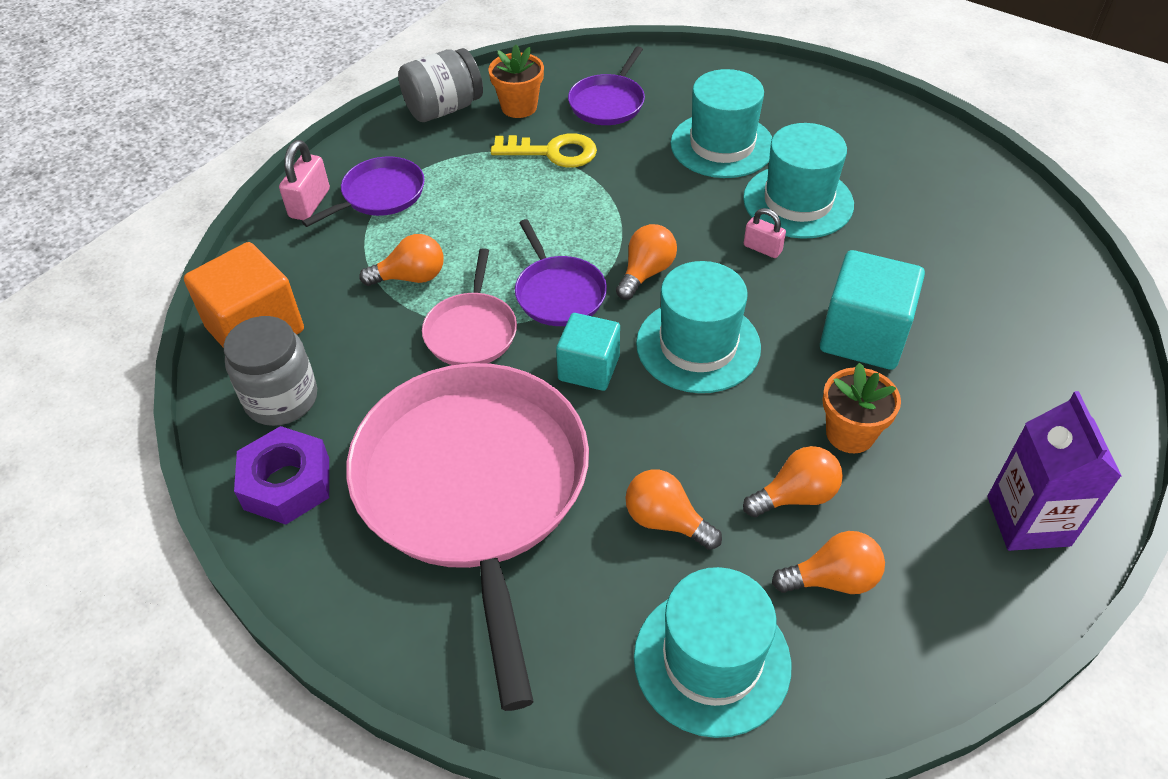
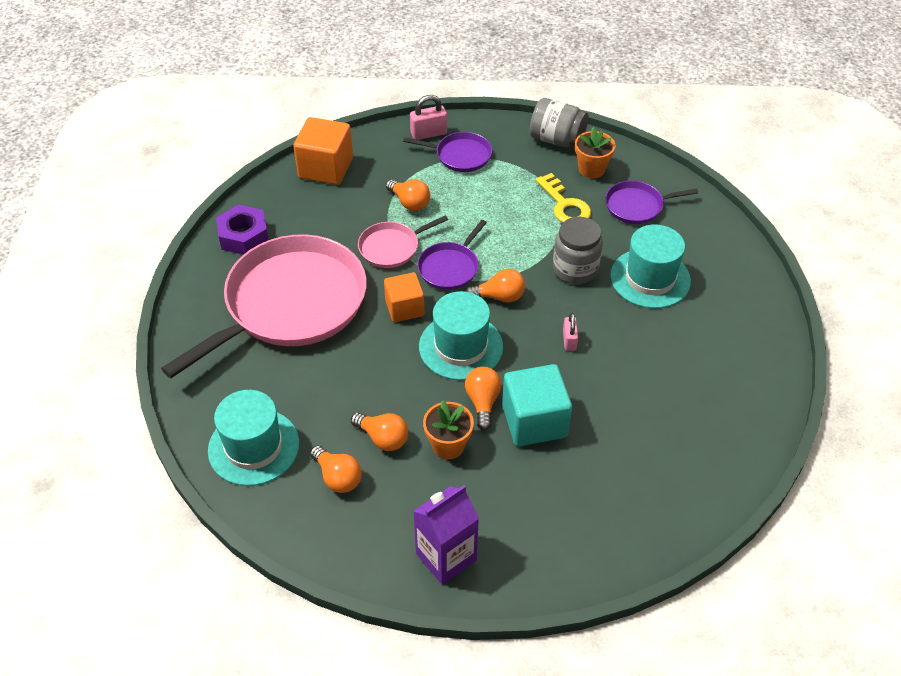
camera: 55 degrees right, 0 degrees up
(281, 399) = (290, 204): grey jar -> grey jar (575, 269)
(589, 368) = (404, 308): turquoise cube -> orange cube
(666, 521) = (325, 390): orange light bulb -> orange light bulb (483, 402)
(798, 201) = (630, 339): turquoise hat -> none

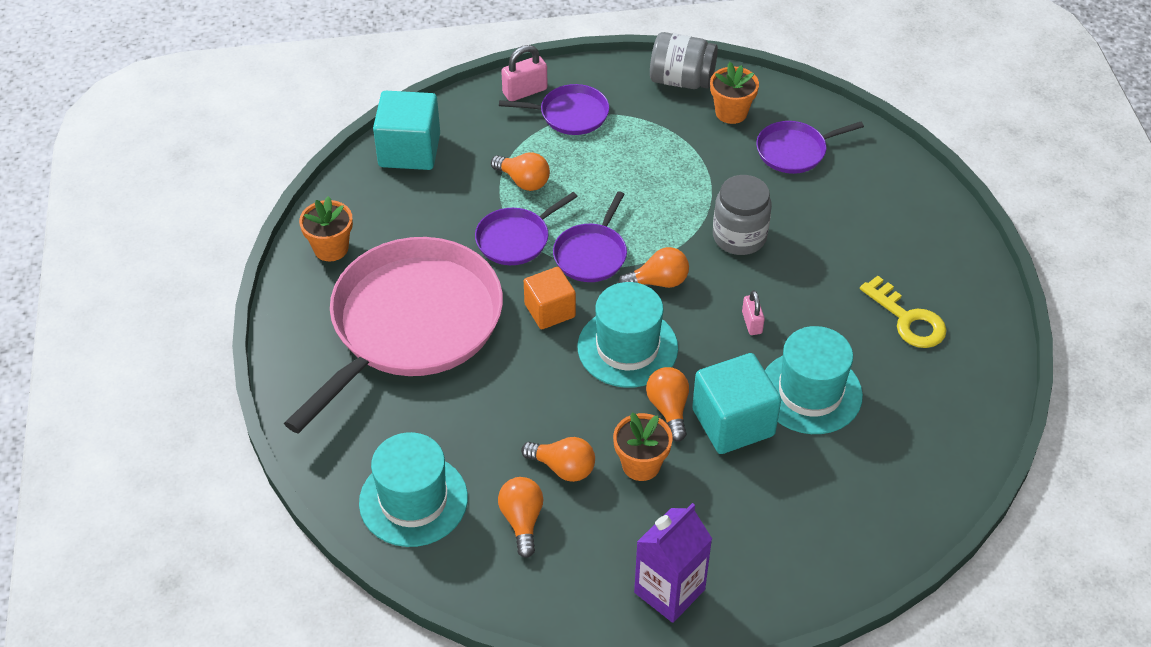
camera: 10 degrees left, 0 degrees up
(244, 236) = (331, 248): purple nut -> orange flower pot
(326, 168) = (409, 150): orange cube -> turquoise cube
(338, 477) = (522, 520): orange light bulb -> orange light bulb turned 135 degrees counterclockwise
(392, 247) = (516, 239): pink pan -> purple pan
(564, 205) = (709, 160): yellow key -> yellow key (907, 319)
(650, 278) = (828, 236): turquoise hat -> turquoise hat (810, 392)

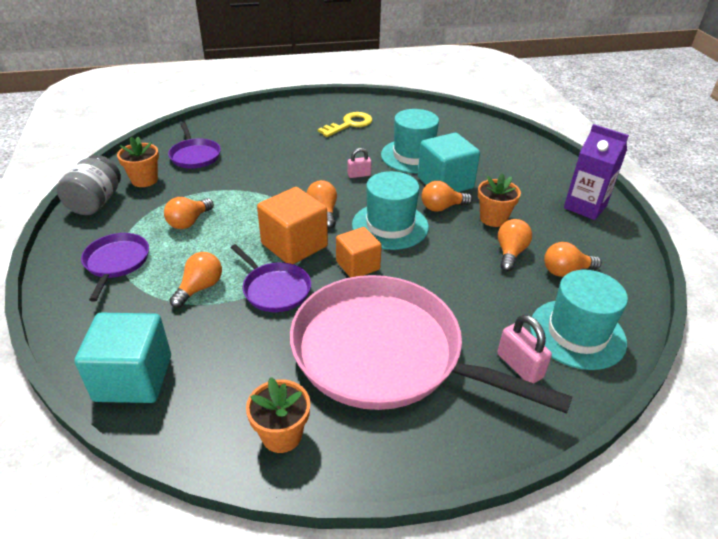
camera: 95 degrees left, 10 degrees down
(525, 91) = (70, 293): pink padlock -> pink padlock (519, 366)
(591, 254) = (294, 245): purple pan -> orange cube
(640, 161) = (189, 222): none -> orange light bulb
(739, 237) = (278, 178): grey jar -> none

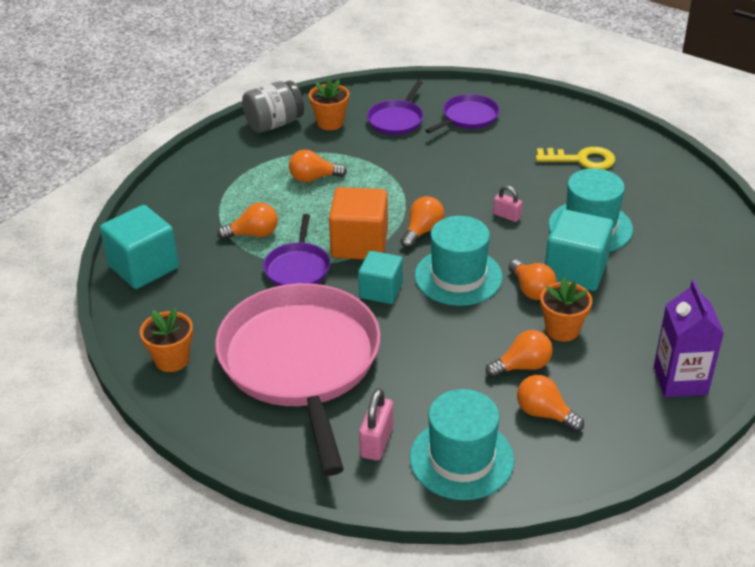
camera: 50 degrees right, 0 degrees up
(116, 262) = (229, 181): purple pan -> purple pan (468, 117)
(358, 265) = (381, 290): orange cube -> turquoise cube
(442, 207) = (531, 290): orange light bulb -> orange light bulb turned 150 degrees counterclockwise

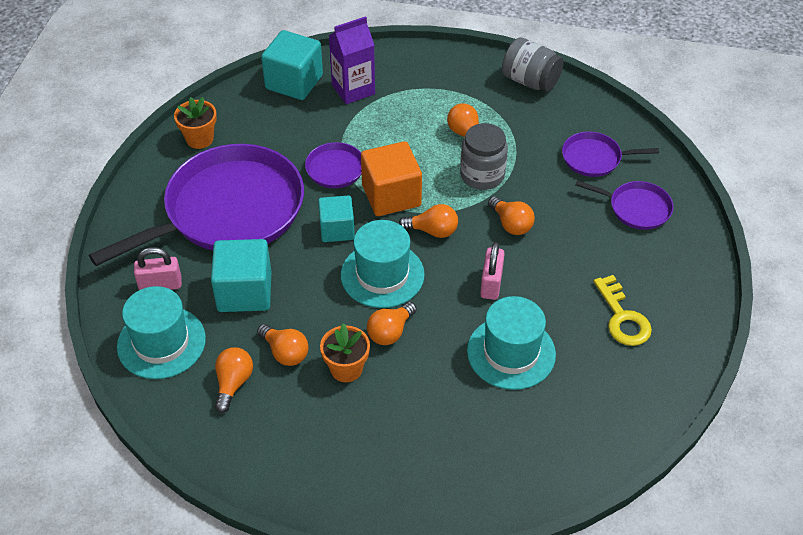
camera: 65 degrees right, 10 degrees up
(253, 234) = (367, 126): orange light bulb -> orange light bulb (511, 224)
(301, 362) = (228, 211): pink pan -> purple pan
(330, 123) = (557, 115): orange flower pot -> none
(372, 184) = (482, 175): none -> grey jar
(506, 216) = (491, 284): pink padlock -> pink padlock, size x1.51
(575, 270) = (436, 357): turquoise cube -> turquoise cube (244, 292)
(680, 380) = (317, 475): purple carton -> purple carton (353, 89)

